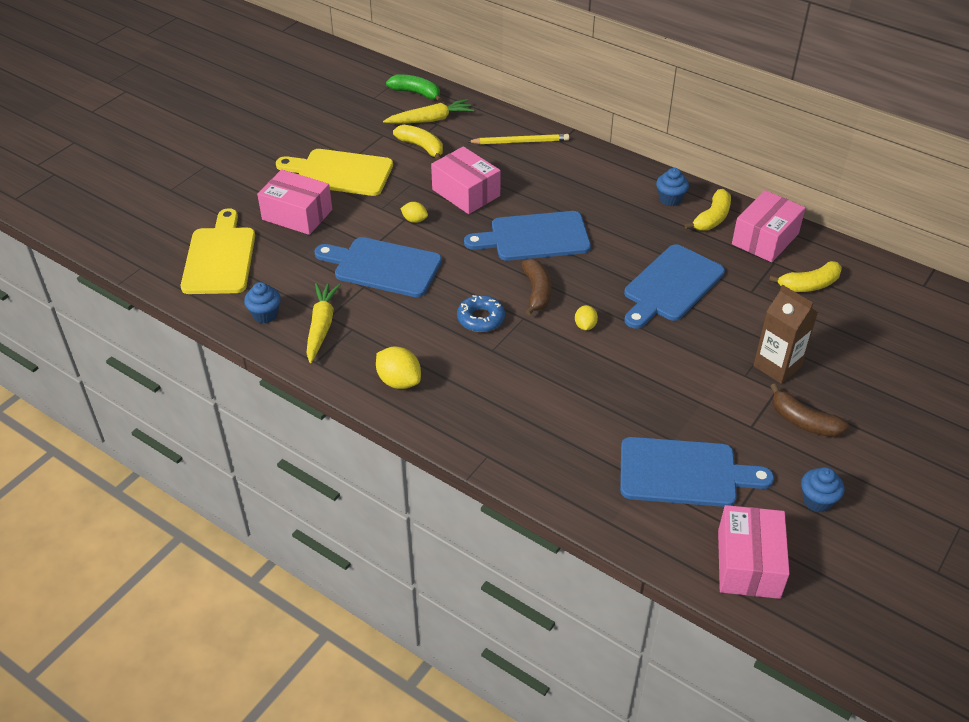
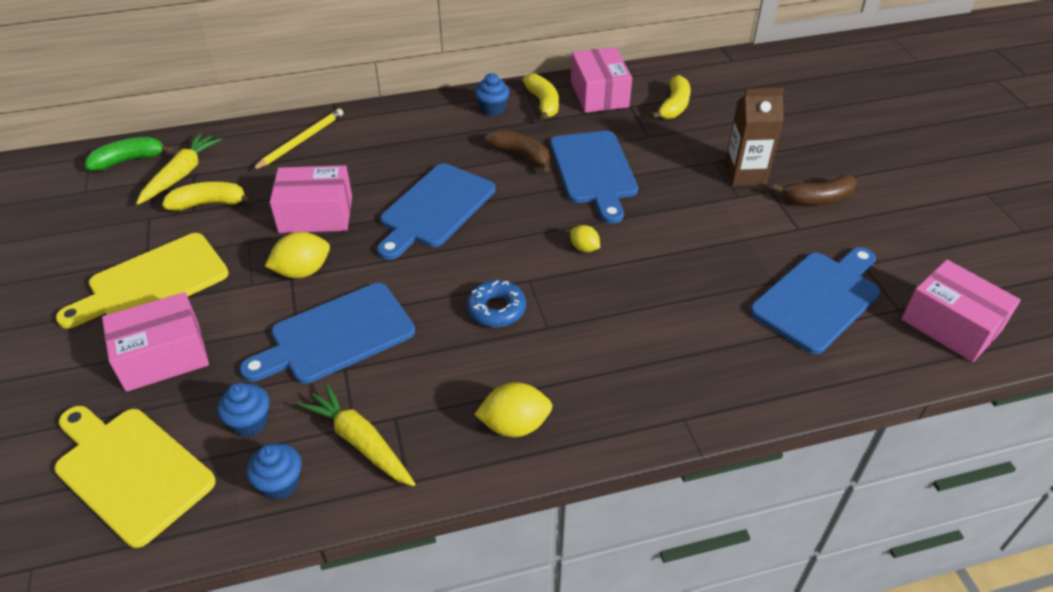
camera: 50 degrees left, 0 degrees up
(414, 220) = (302, 271): yellow lemon -> yellow lemon, size x1.69
(537, 292) = (506, 251): brown banana -> brown banana (521, 155)
(817, 501) = (909, 244): blue cupcake -> blue cupcake (250, 422)

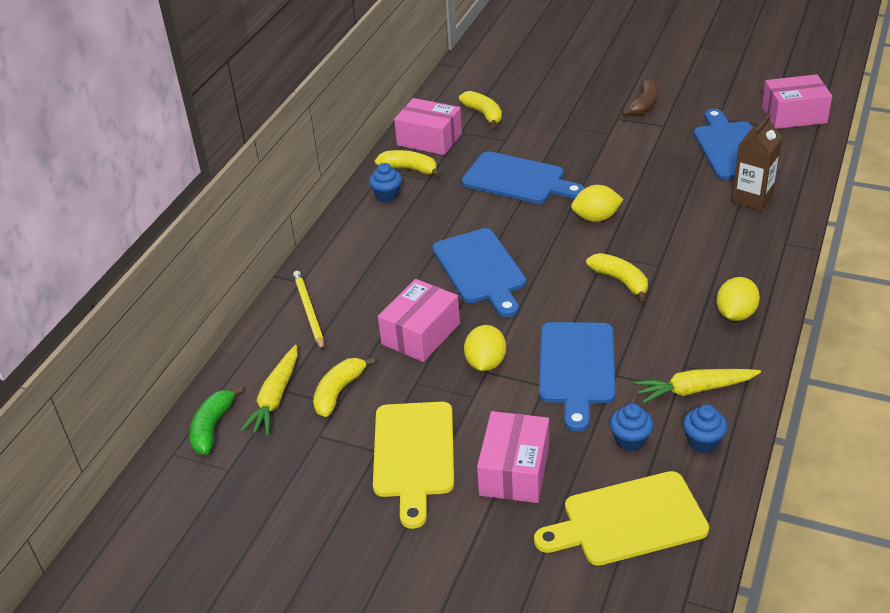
camera: 50 degrees left, 5 degrees down
(181, 174) = (275, 398): yellow carrot -> yellow carrot turned 135 degrees counterclockwise
(496, 309) = (620, 281): blue donut -> yellow banana
(521, 155) = (462, 205): brown banana -> none
(584, 248) = (596, 218): yellow lemon -> yellow lemon, size x1.69
(745, 174) = (590, 120): brown carton -> brown carton (752, 199)

